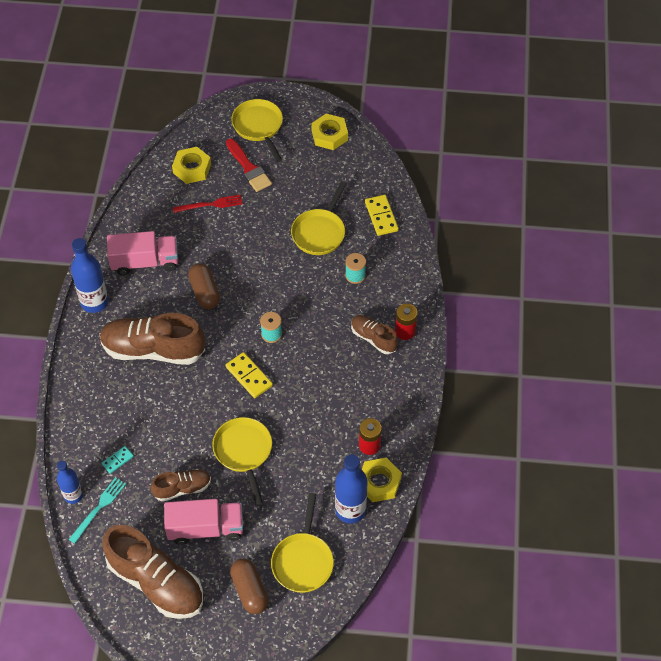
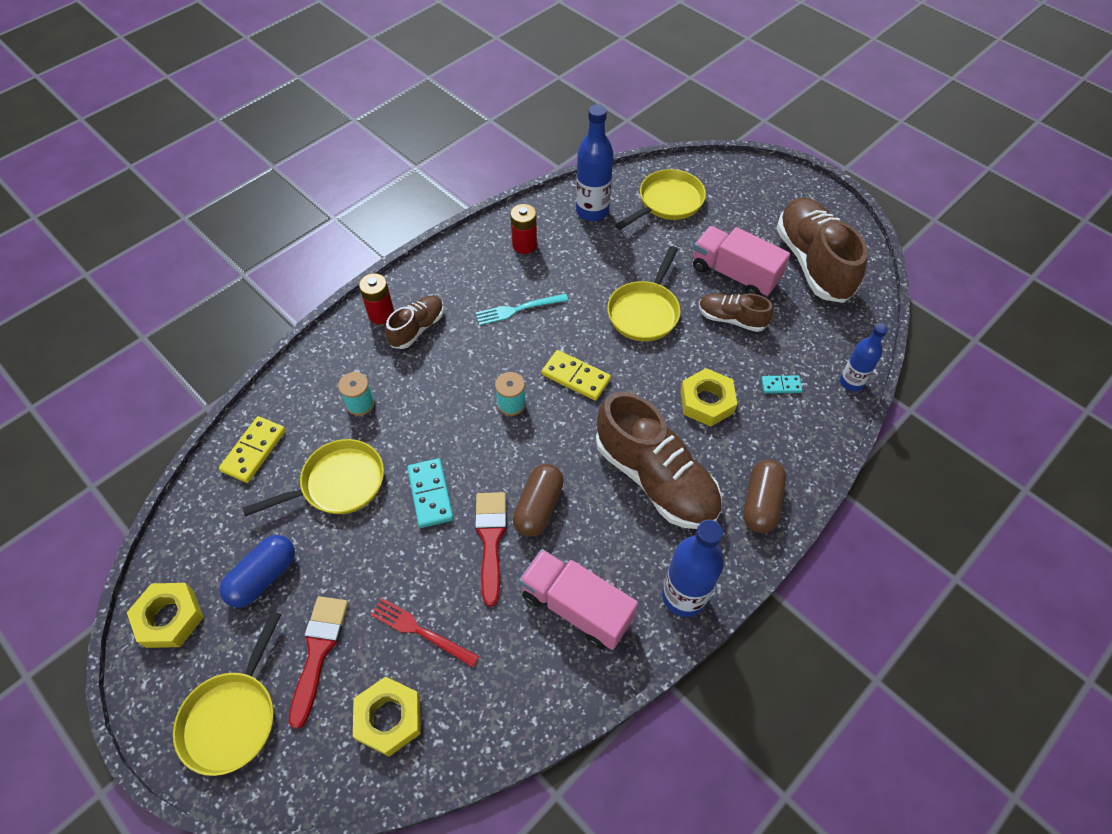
camera: 140 degrees left, 0 degrees up
(99, 508) = (830, 354): turquoise fork -> turquoise fork (518, 309)
(215, 261) = (491, 540): none -> red brush
(249, 376) = (576, 377): yellow domino -> yellow domino turned 60 degrees counterclockwise
(249, 591) = (732, 210): brown capsule -> brown capsule (761, 503)
(267, 260) = (430, 494): none -> turquoise domino
(307, 175) = (263, 577): none -> blue capsule
(373, 338) = (417, 328): brown shoe -> brown shoe turned 135 degrees counterclockwise
(379, 482) = (547, 214): yellow nut -> yellow nut (707, 401)

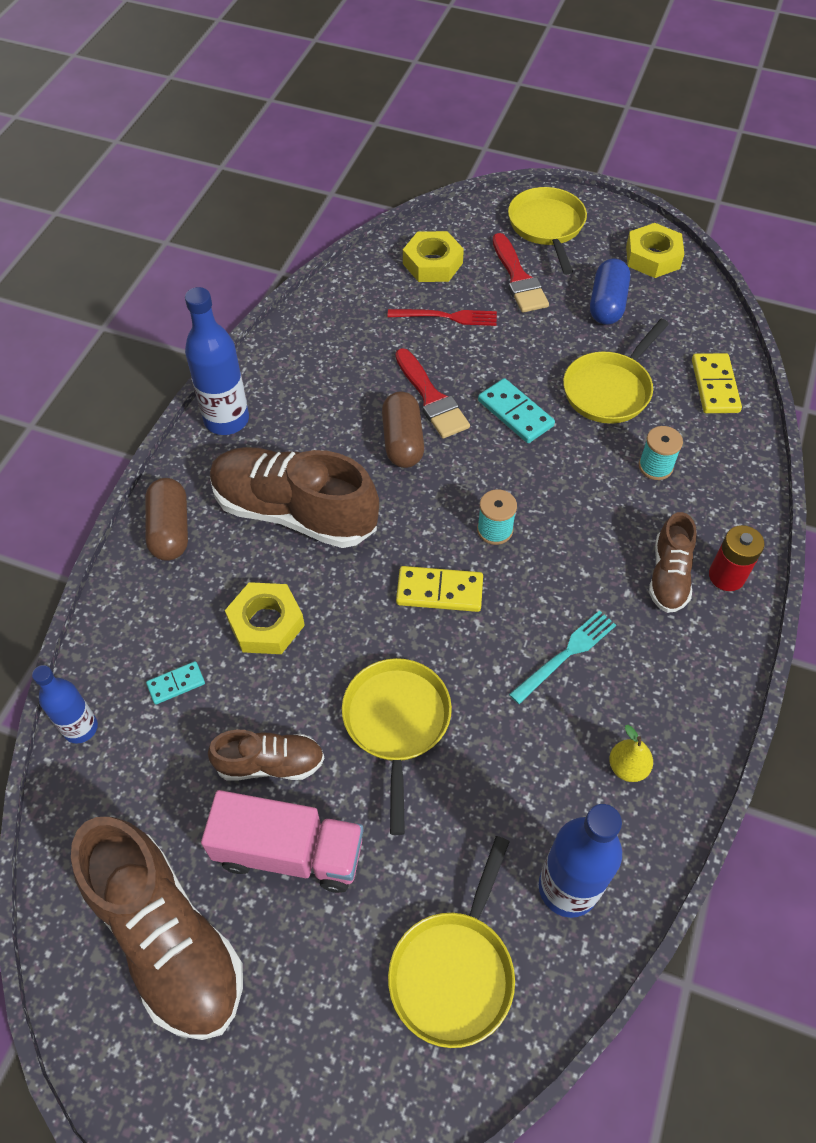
camera: 155 degrees right, 0 degrees up
(524, 245) = (627, 767): red battery -> yellow pear
(576, 607) = (323, 378): pink truck -> none

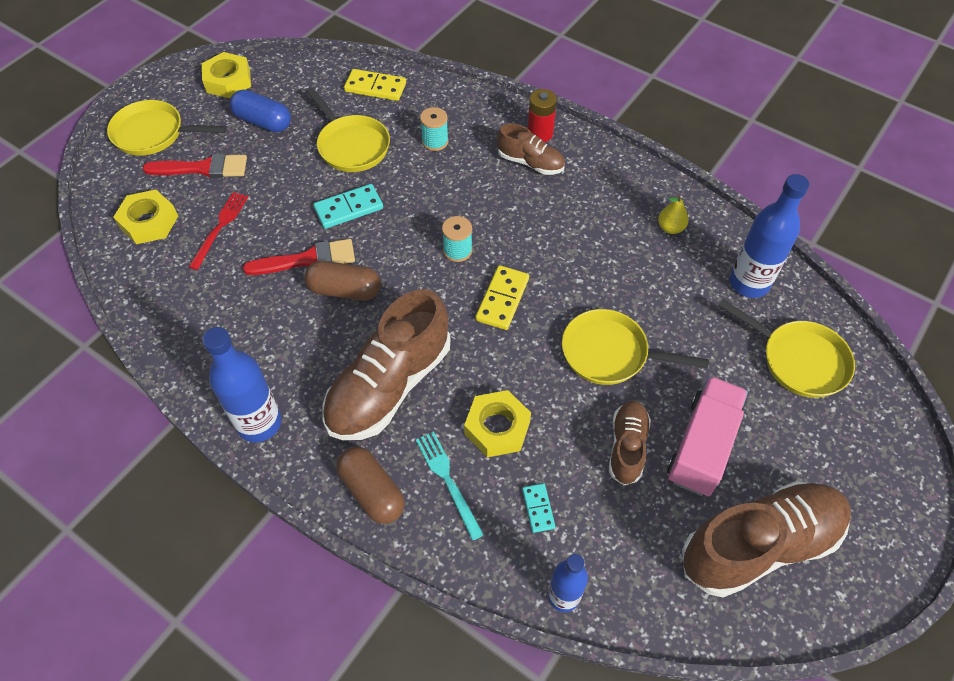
camera: 75 degrees left, 0 degrees up
(170, 530) = (372, 491): brown capsule -> brown capsule turned 45 degrees clockwise
(566, 655) = (578, 237): turquoise fork -> turquoise fork (448, 480)

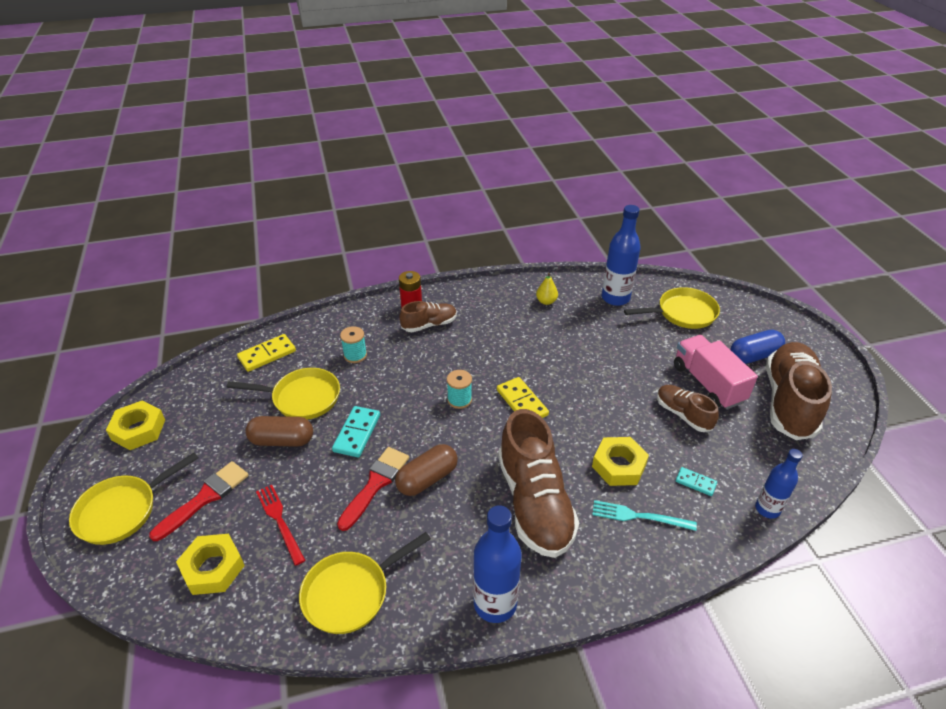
camera: 50 degrees left, 15 degrees down
(263, 122) = (211, 433): blue capsule -> blue capsule (754, 356)
(372, 491) = (614, 565): brown capsule -> brown capsule (282, 440)
(610, 353) = (610, 380): yellow pan -> yellow pan (351, 593)

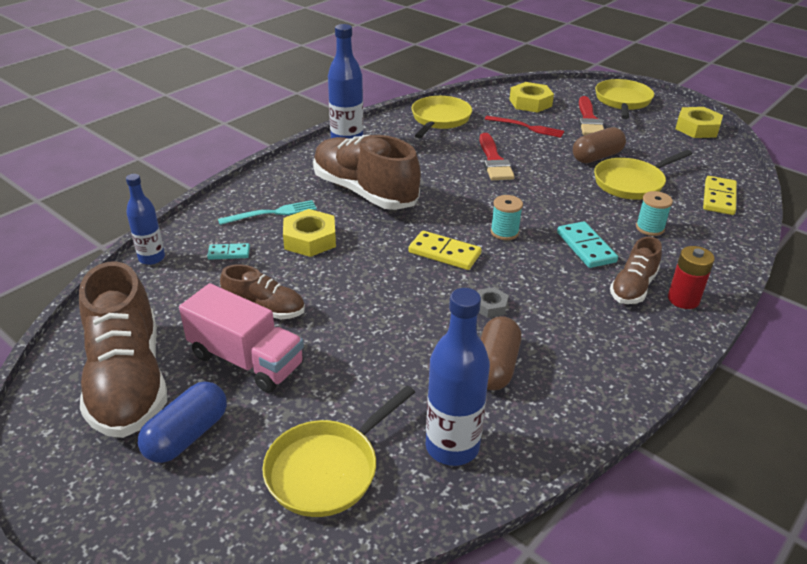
camera: 145 degrees right, 5 degrees down
(357, 433) = (552, 180): turquoise domino -> turquoise domino (586, 247)
(427, 479) = (461, 176): brown capsule -> brown capsule (495, 366)
(529, 351) = (490, 306): none -> grey nut
(546, 301) = (542, 387): yellow pear -> none

